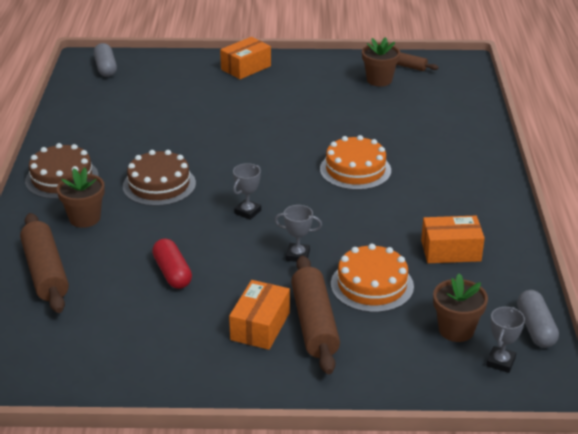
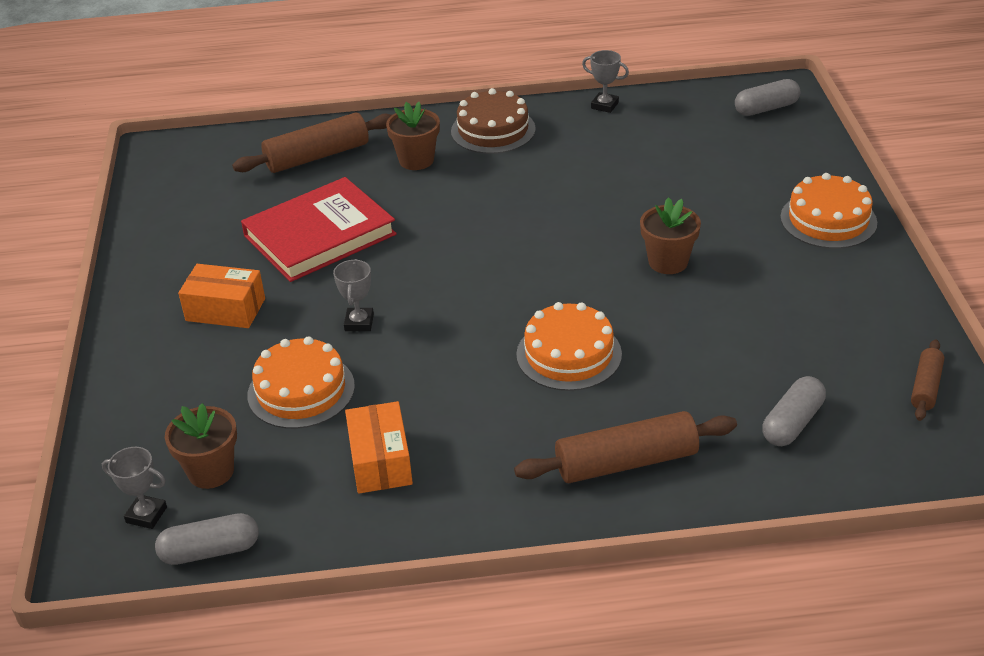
camera: 85 degrees right, 5 degrees up
(159, 185) = (493, 197): brown cake -> none
(172, 273) = (319, 235): red capsule -> red book
(246, 67) = (828, 220): orange box -> orange cake
(247, 212) = (447, 272): grey trophy -> grey trophy (604, 105)
(314, 323) = (228, 349): brown rolling pin -> brown rolling pin (626, 462)
(379, 80) = (856, 358): brown flower pot -> brown flower pot (668, 262)
(430, 106) = (792, 423): none -> grey capsule

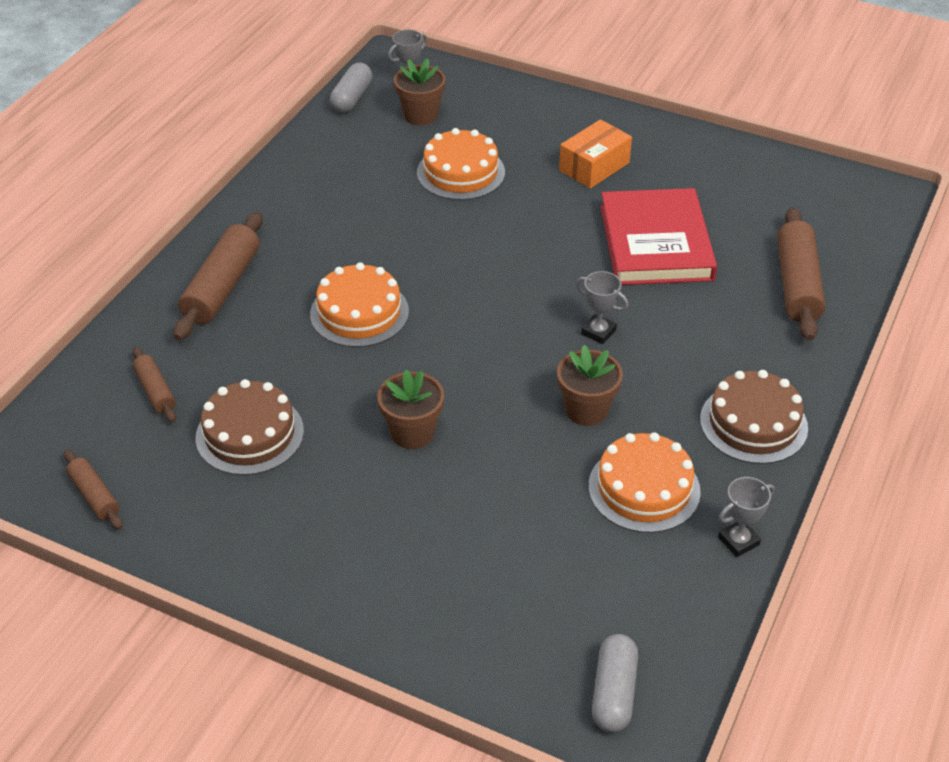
camera: 120 degrees right, 5 degrees up
(359, 322) = (511, 223): grey trophy -> grey trophy (598, 332)
(380, 461) = (351, 182): orange box -> none
(416, 160) = (736, 345): brown flower pot -> brown flower pot (586, 410)
(767, 341) = (250, 434): none -> brown cake
(792, 423) = (155, 391): grey capsule -> brown rolling pin
(828, 220) = (357, 593): orange cake -> orange cake (644, 488)

